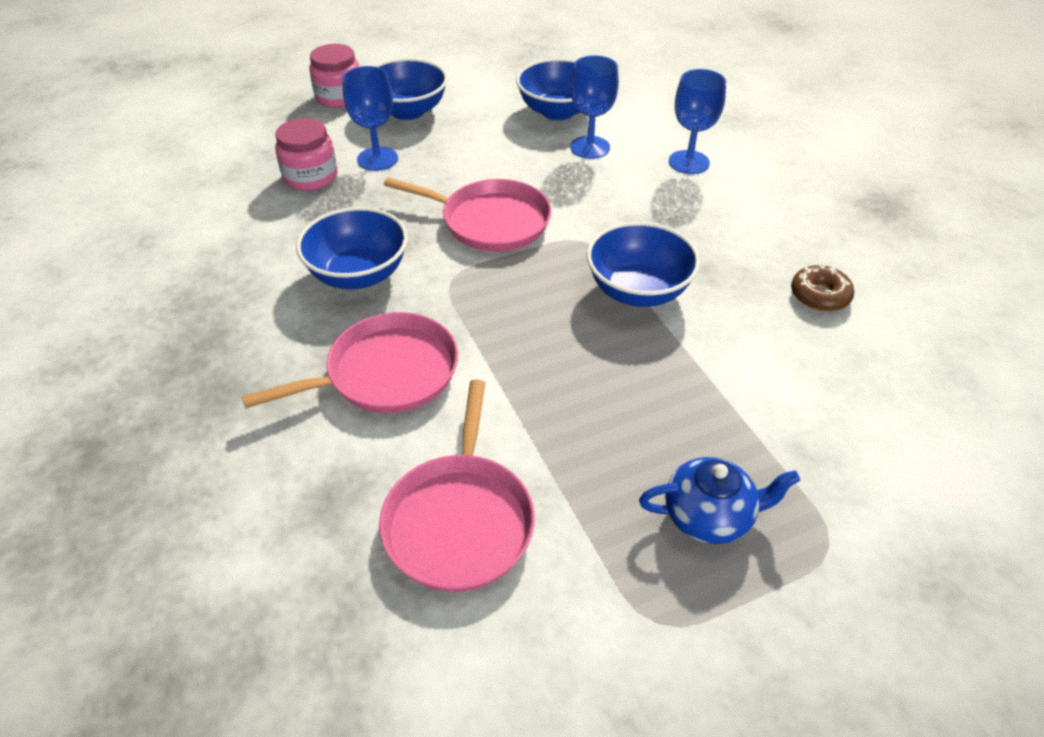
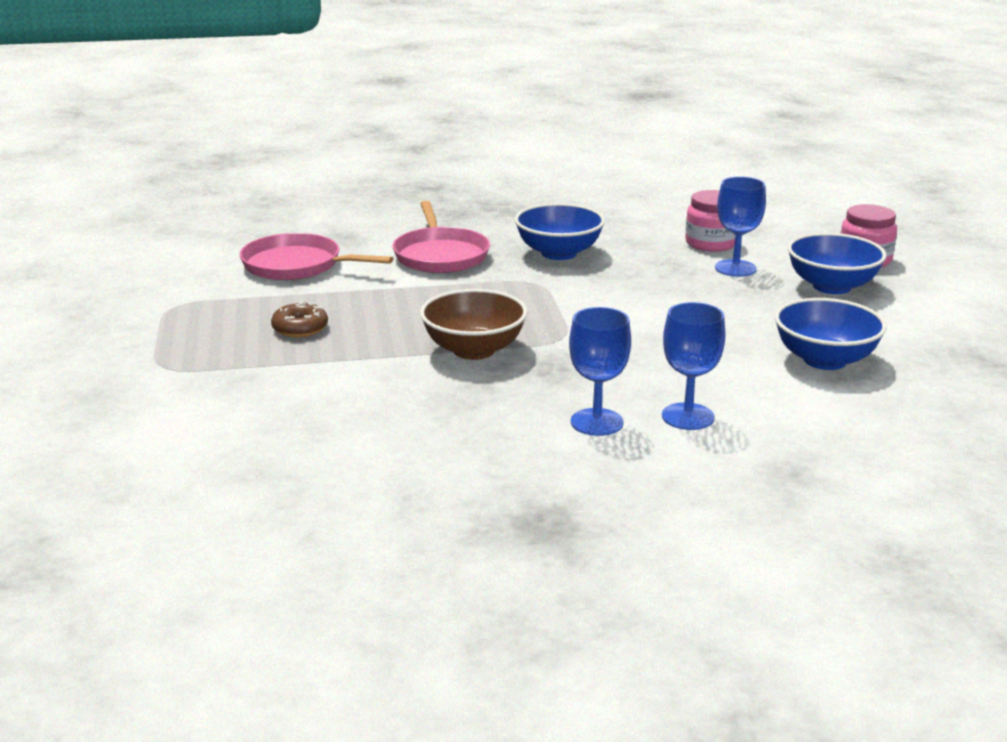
camera: 105 degrees right, 20 degrees down
(490, 221) = (611, 303): pink pan -> none
(590, 147) = (735, 366): blue goblet -> blue goblet (597, 422)
(638, 291) = (474, 350): blue bowl -> brown bowl
(709, 516) = (226, 333): blue teapot -> none
(819, 295) = (410, 434): brown donut -> brown donut (300, 328)

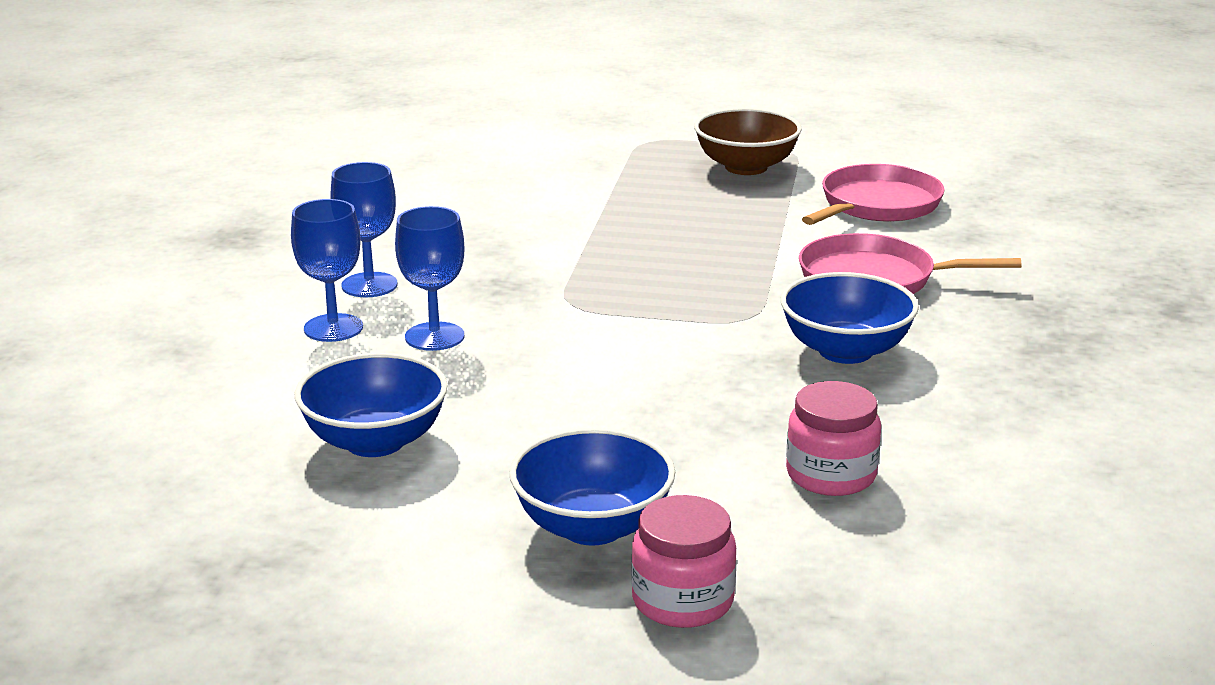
camera: 110 degrees right, 0 degrees up
(300, 328) = (694, 192): brown donut -> none
(474, 350) = (578, 258): brown bowl -> brown bowl (746, 167)
(735, 268) = (713, 466): blue goblet -> blue goblet (434, 337)

